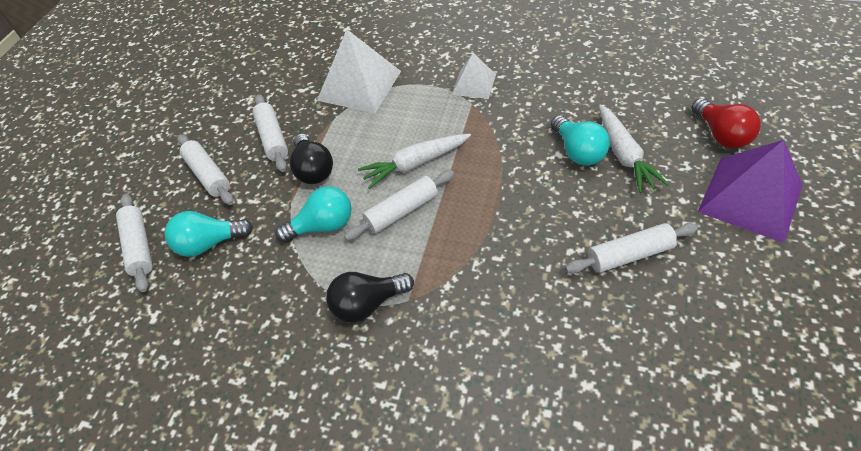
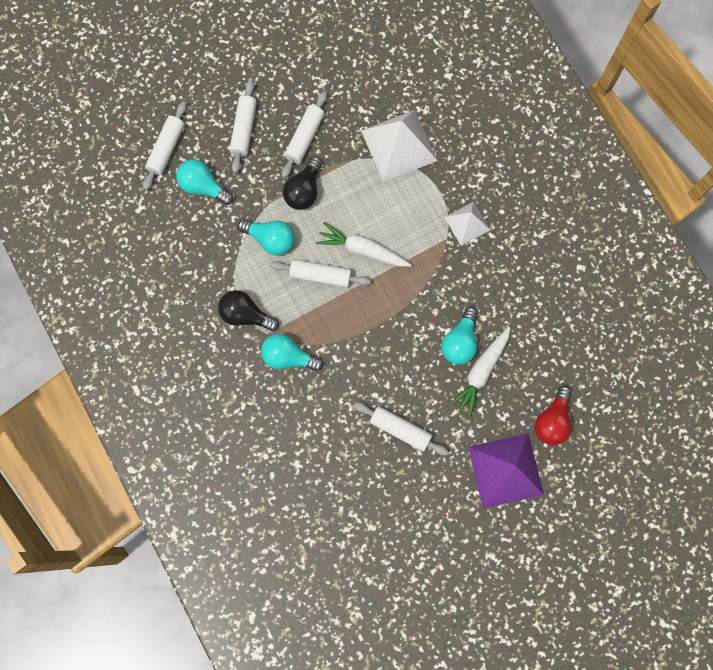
camera: 40 degrees right, 25 degrees up
(453, 298) = (288, 357): none -> turquoise light bulb

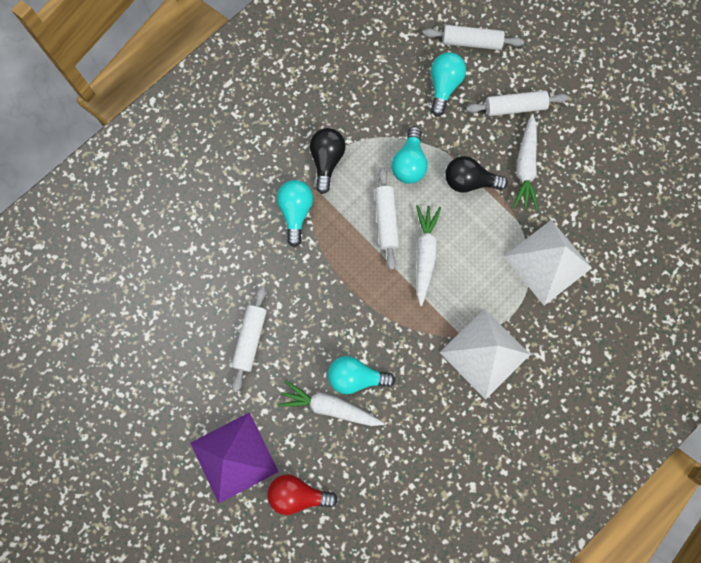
camera: 75 degrees right, 0 degrees up
(305, 137) = (525, 167): white rolling pin -> white carrot
(467, 223) = (484, 353): white pyramid -> white pyramid, size x1.76

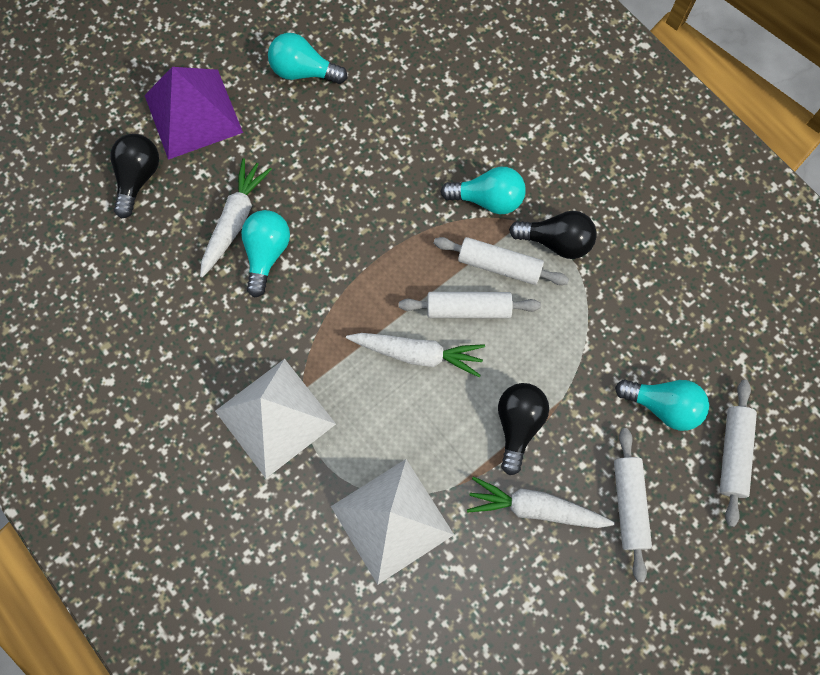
camera: 95 degrees right, 5 degrees down
(250, 339) = (329, 138): white rolling pin -> white rolling pin (499, 265)
(297, 494) = (138, 178): red light bulb -> black light bulb
(409, 163) = (548, 346): turquoise light bulb -> turquoise light bulb (303, 71)

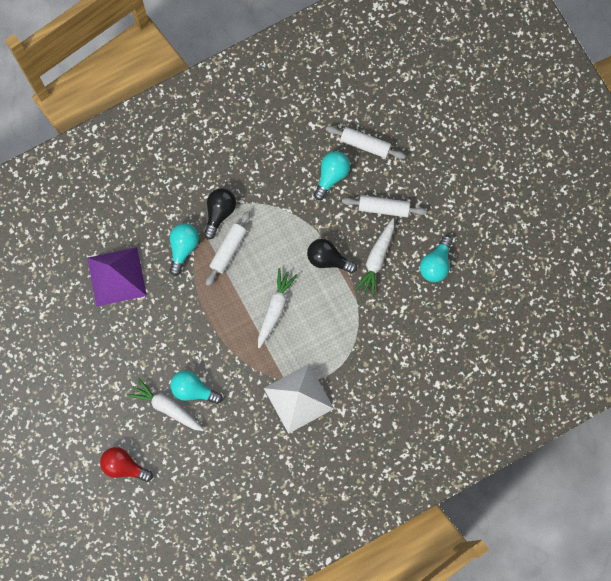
camera: 80 degrees left, 5 degrees up
(138, 178) = (124, 466): black light bulb -> red light bulb
(193, 114) = (84, 425): purple pyramid -> purple pyramid (117, 276)
(303, 71) = (67, 349): turquoise light bulb -> turquoise light bulb (436, 264)
(392, 520) = (370, 340): white pyramid -> none
(468, 309) = (252, 273): white rolling pin -> none

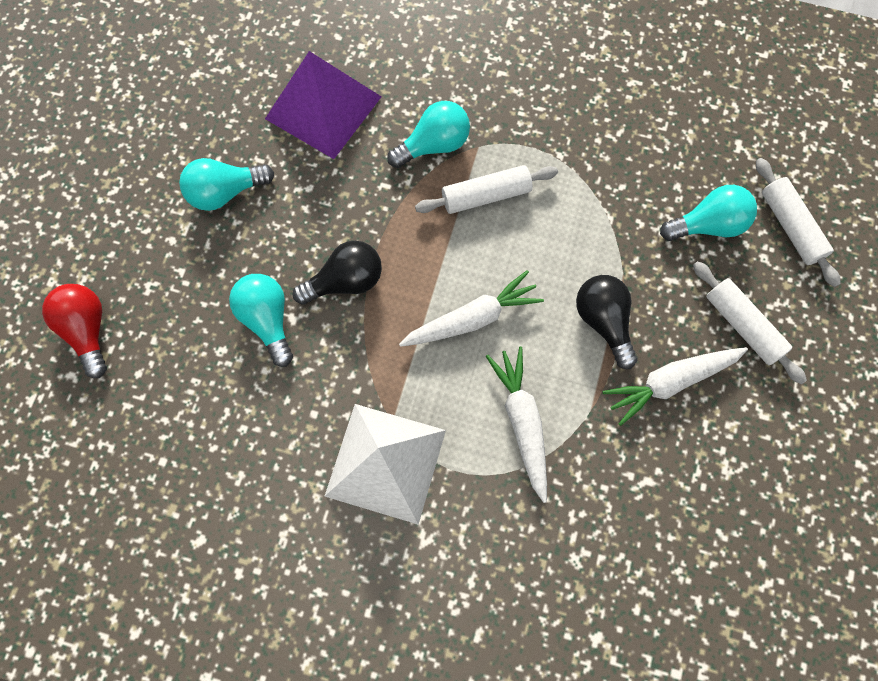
camera: 45 degrees right, 5 degrees down
(167, 407) = (214, 309): white carrot -> white carrot (522, 422)
(219, 213) = (519, 145): black light bulb -> black light bulb (345, 281)
(436, 264) = (751, 466): turquoise light bulb -> turquoise light bulb (225, 192)

